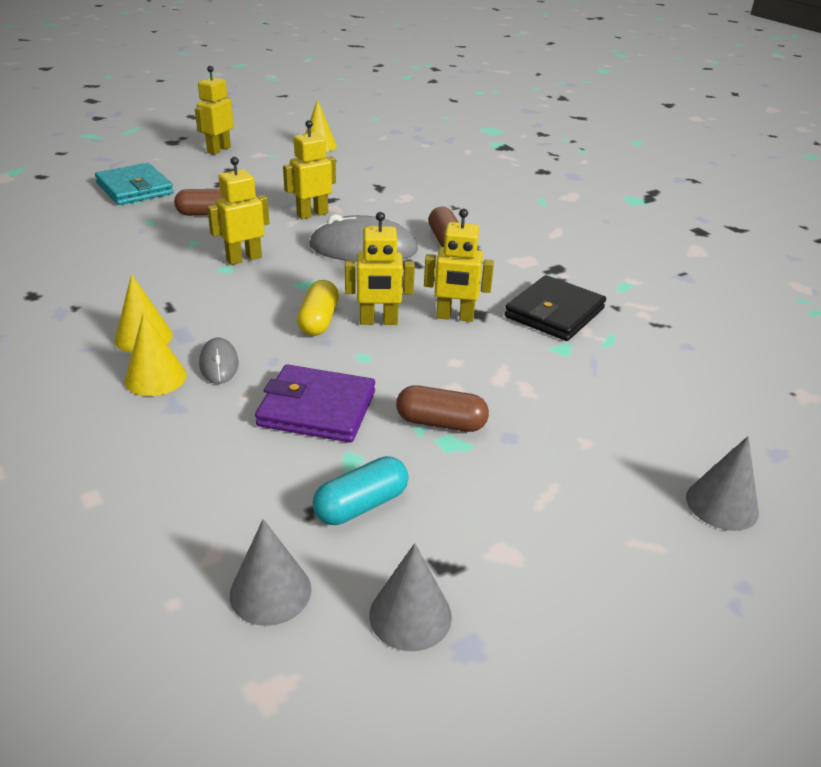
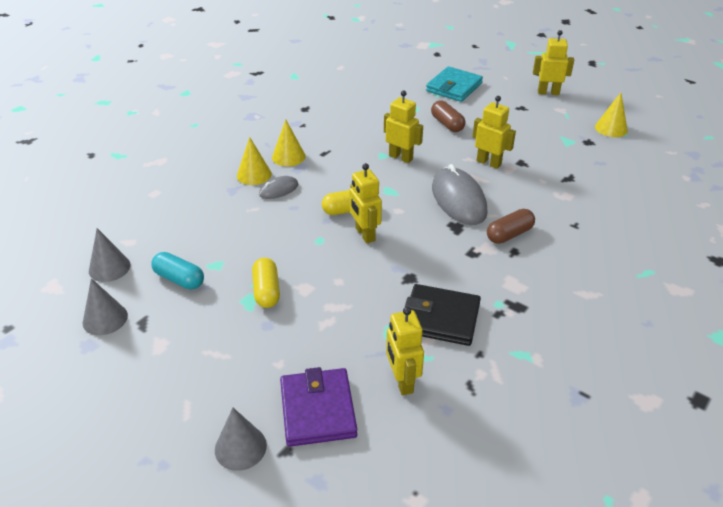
camera: 70 degrees right, 5 degrees up
(317, 408) = (255, 238): purple wallet -> purple wallet (318, 410)
(441, 423) = (266, 291): brown capsule -> yellow capsule
(455, 317) = (396, 267): yellow robot -> yellow robot (402, 381)

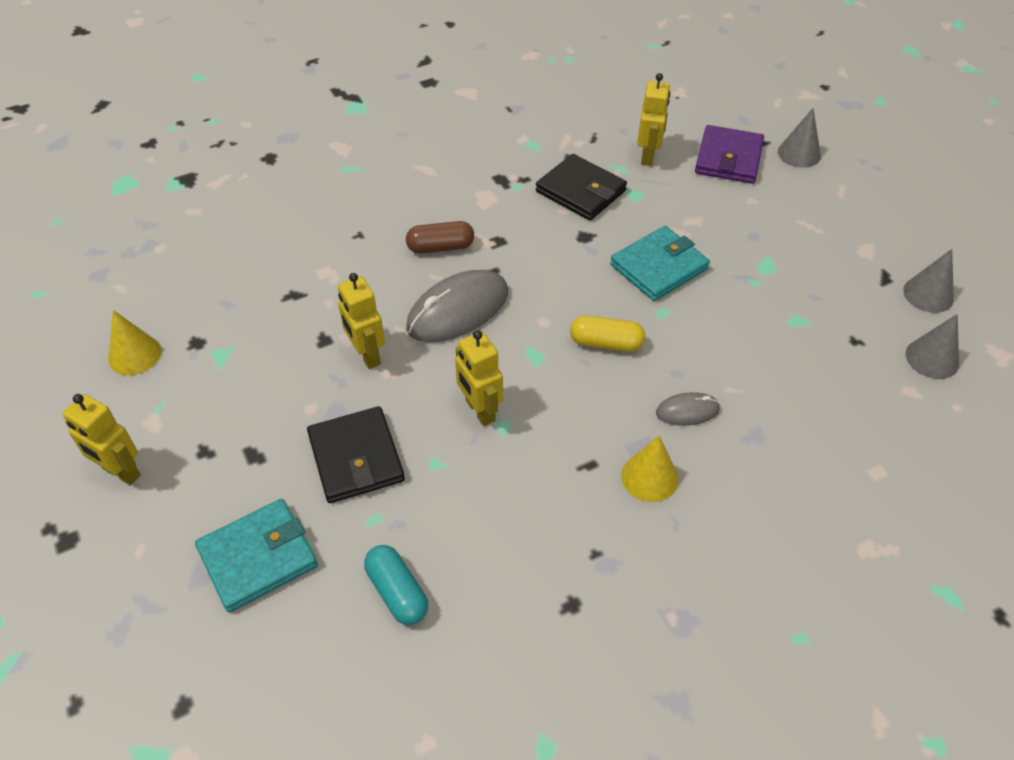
camera: 155 degrees left, 10 degrees up
(179, 279) = (843, 315): turquoise capsule -> turquoise capsule (397, 592)
(254, 174) = (716, 456): yellow cone -> none
(266, 291) = (745, 270): yellow capsule -> none
(337, 271) = (659, 267): none -> turquoise wallet
(364, 234) = (604, 301): yellow robot -> none
(447, 124) = (356, 458): brown capsule -> black wallet
(458, 200) = (458, 310): grey mouse -> grey mouse turned 45 degrees clockwise

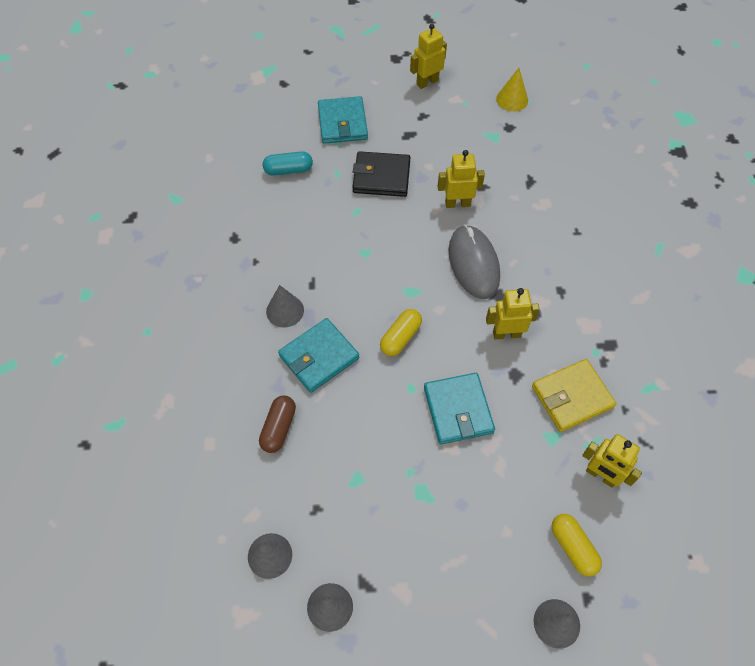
camera: 115 degrees right, 10 degrees up
(440, 247) = (542, 275): brown capsule -> brown capsule (279, 428)
(480, 411) = (382, 245): yellow robot -> yellow robot (506, 334)
(580, 191) = (572, 397): black wallet -> yellow wallet
(649, 477) = (285, 310): yellow cone -> grey cone
(687, 411) = (319, 357): grey mouse -> turquoise wallet
(728, 158) = (573, 547): purple wallet -> yellow capsule

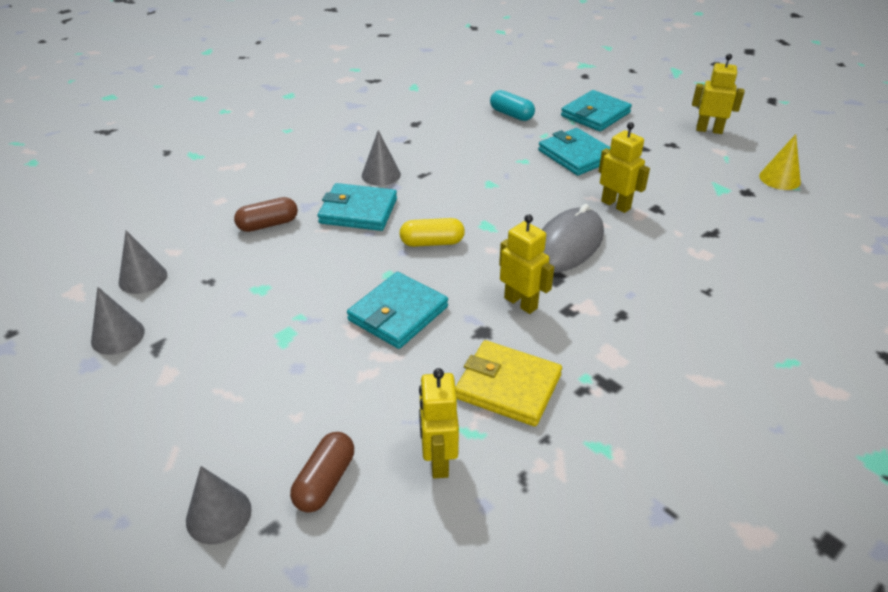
camera: 50 degrees right, 20 degrees down
(381, 177) = (576, 155): black wallet -> turquoise wallet
(573, 547) = (325, 481): yellow capsule -> brown capsule

